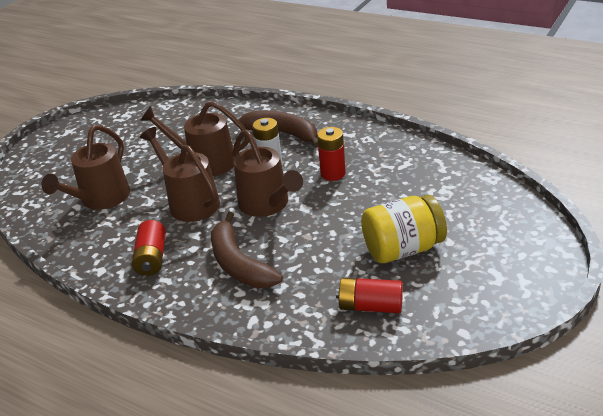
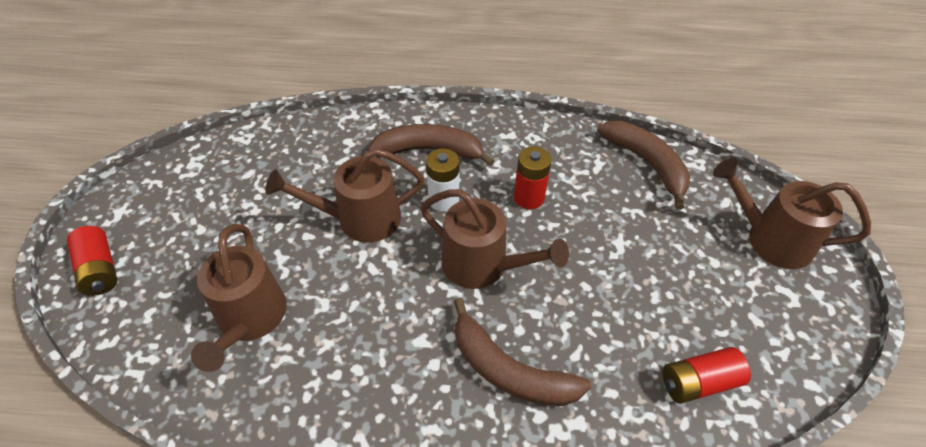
camera: 30 degrees left, 15 degrees up
(152, 258) = (389, 399): red battery -> red battery (100, 270)
(190, 202) = (380, 289): brown watering can -> brown watering can (769, 239)
(403, 249) = (676, 287): yellow jar -> none
(446, 170) = (646, 163): none -> brown banana

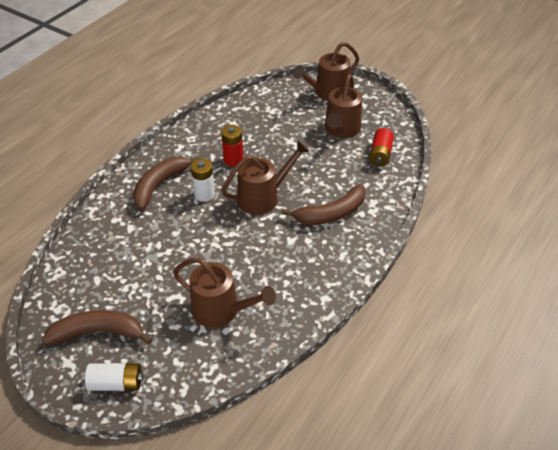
camera: 60 degrees left, 5 degrees down
(100, 270) = (116, 383): red battery -> white battery
(359, 219) = (187, 236): brown watering can -> brown watering can (341, 130)
(646, 163) = (249, 106): brown banana -> brown banana (98, 333)

